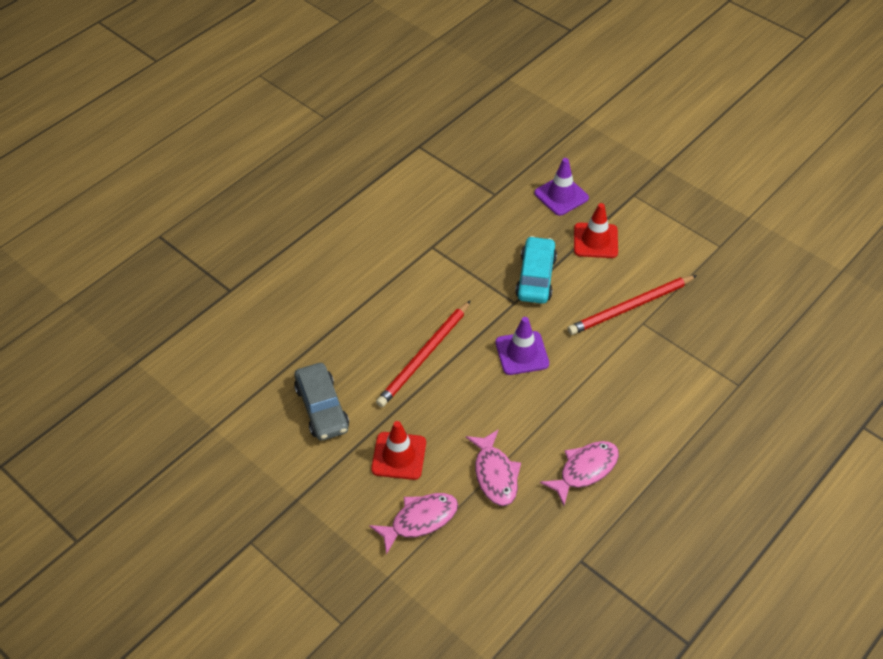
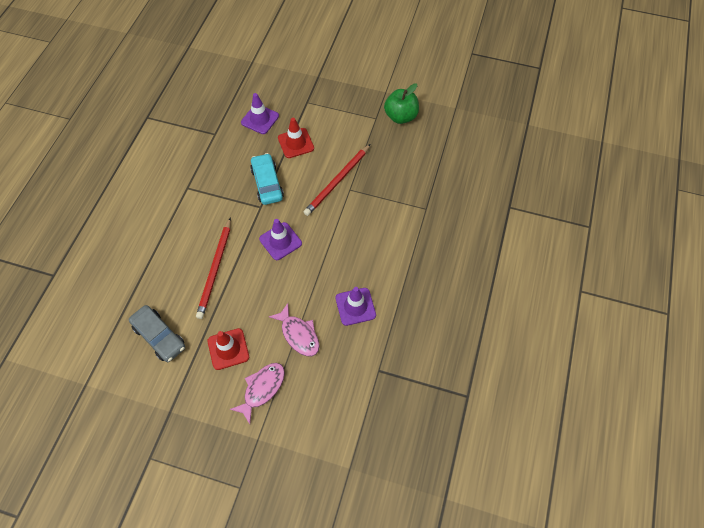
camera: 25 degrees left, 10 degrees up
(585, 470) = (355, 306): pink fish -> purple traffic cone
(756, 255) = (400, 116): none -> green apple

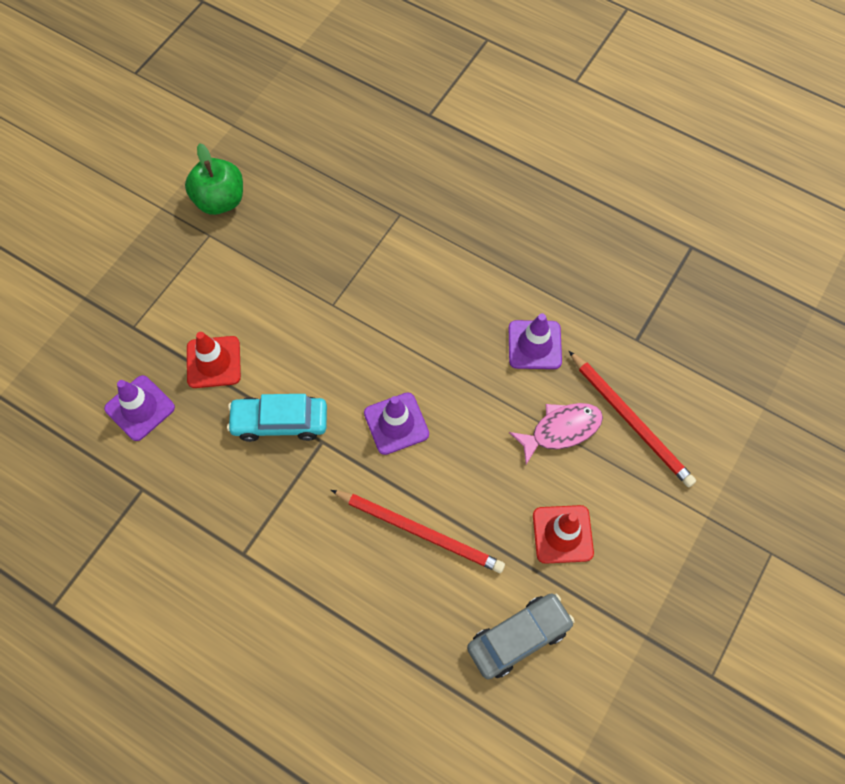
camera: 75 degrees left, 5 degrees up
(262, 389) = (635, 497): pink fish -> none
(337, 181) = (312, 318): red pencil -> red pencil (631, 421)

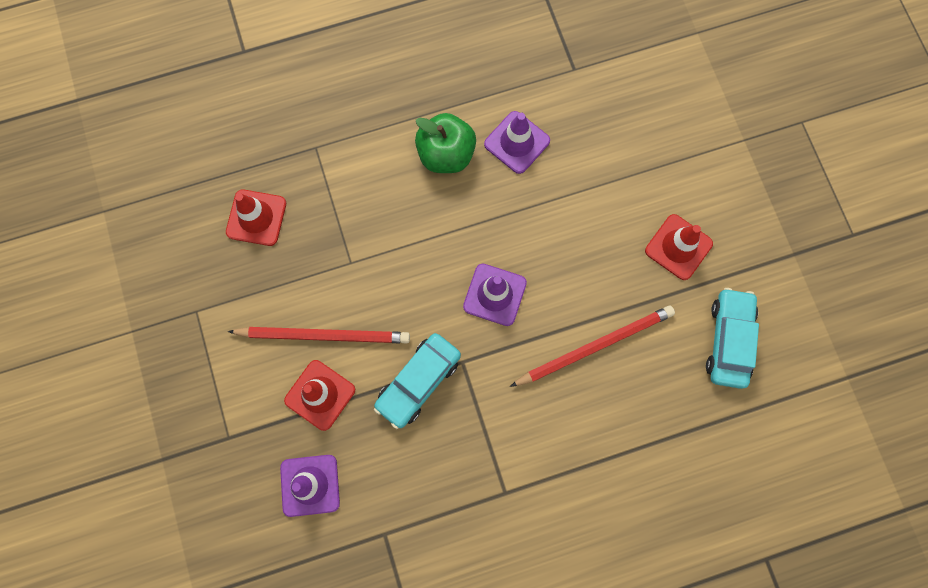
camera: 50 degrees left, 10 degrees up
(220, 200) = (170, 277): green apple -> green apple (446, 154)
(311, 218) = (256, 218): none -> red traffic cone
(518, 637) = (728, 340): grey car -> turquoise car
(561, 430) = (600, 181): pink fish -> none
(631, 421) = (633, 128): red pencil -> red pencil (324, 335)

